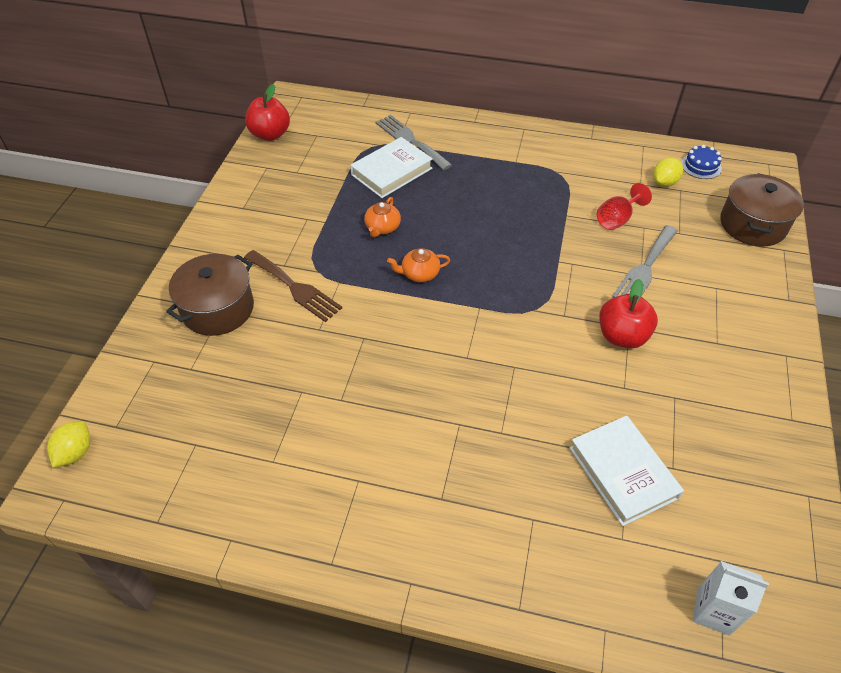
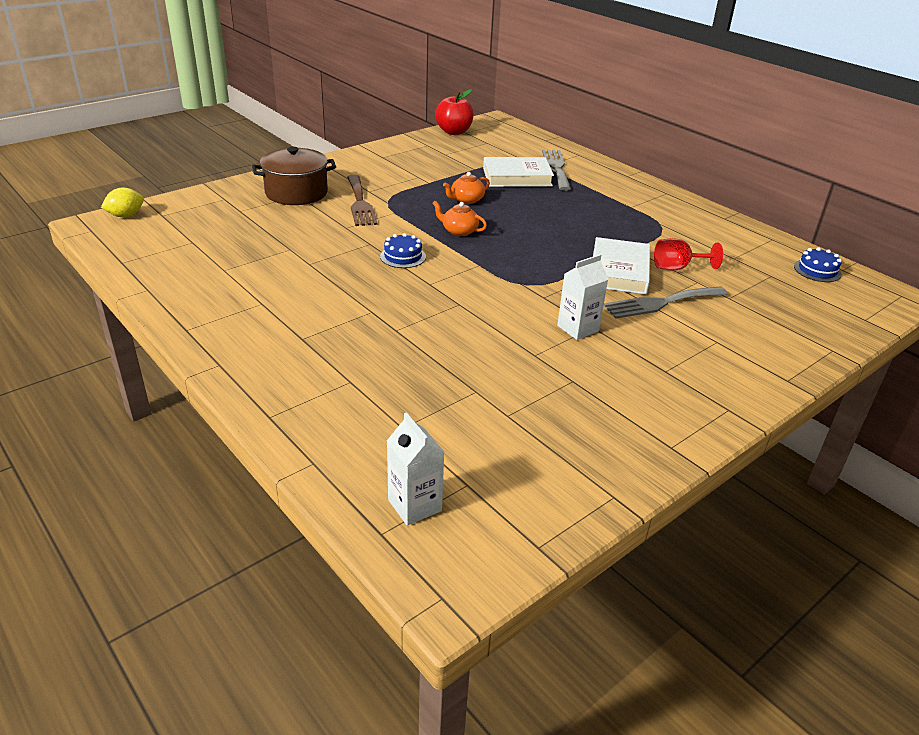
camera: 35 degrees right, 15 degrees down
(409, 337) = (403, 256): none -> blue cake
(622, 336) = (578, 328): red apple -> white carton
(623, 472) = (459, 396): white book -> white book (619, 271)
(664, 182) = (760, 266): yellow lemon -> none
(752, 224) = (820, 323): brown pot -> none

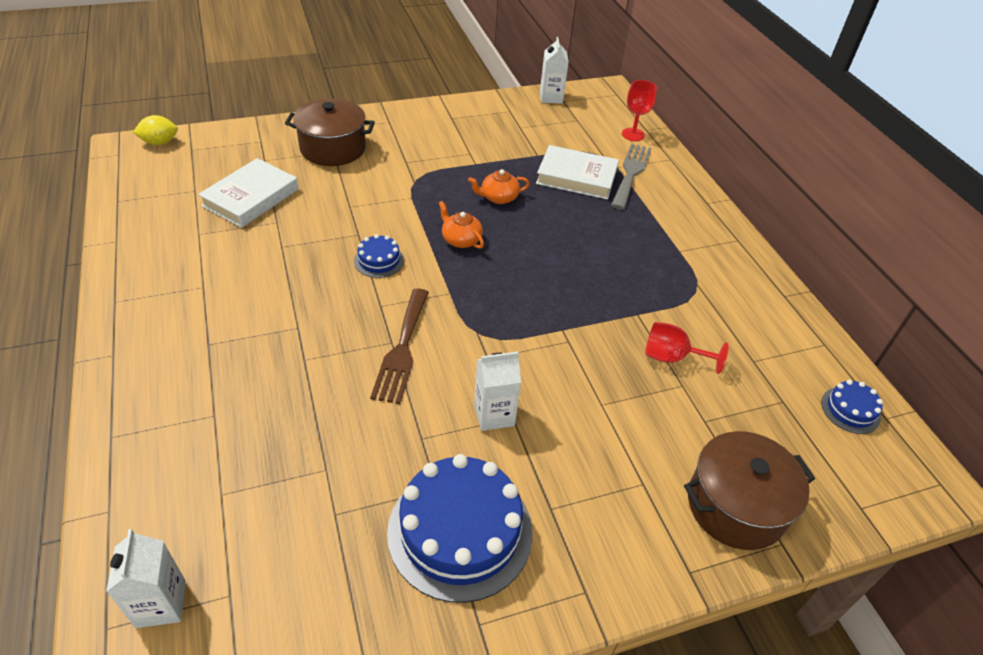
camera: 20 degrees right, 10 degrees up
(360, 203) = (385, 176): brown fork -> brown fork (402, 349)
(454, 132) = (551, 97): red apple -> white carton
(538, 144) = (633, 134): none -> red goblet
(612, 400) = (460, 531): none -> blue cake
(619, 271) = (599, 343): white book -> white book (251, 197)
(661, 303) = (615, 405): grey fork -> none
(787, 338) = (736, 505): none -> brown pot

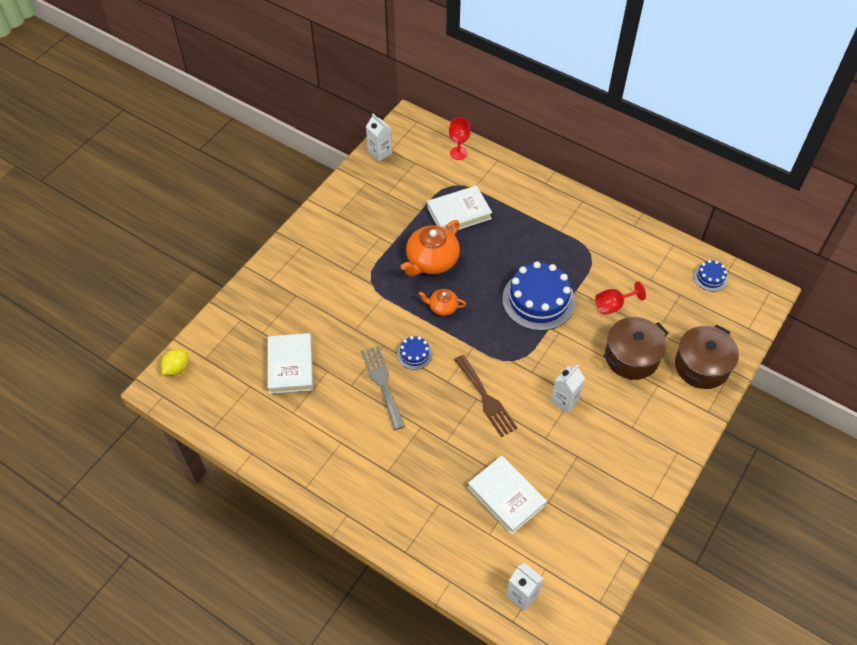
camera: 35 degrees left, 10 degrees up
(294, 467) = (506, 496): none -> white book
(333, 148) = (293, 293): brown pot -> brown pot (631, 357)
(460, 531) = (606, 467): blue cake -> blue cake (538, 300)
(498, 197) = (431, 261): orange teapot -> orange teapot, size x1.89
(631, 173) = (486, 188): grey fork -> grey fork (382, 383)

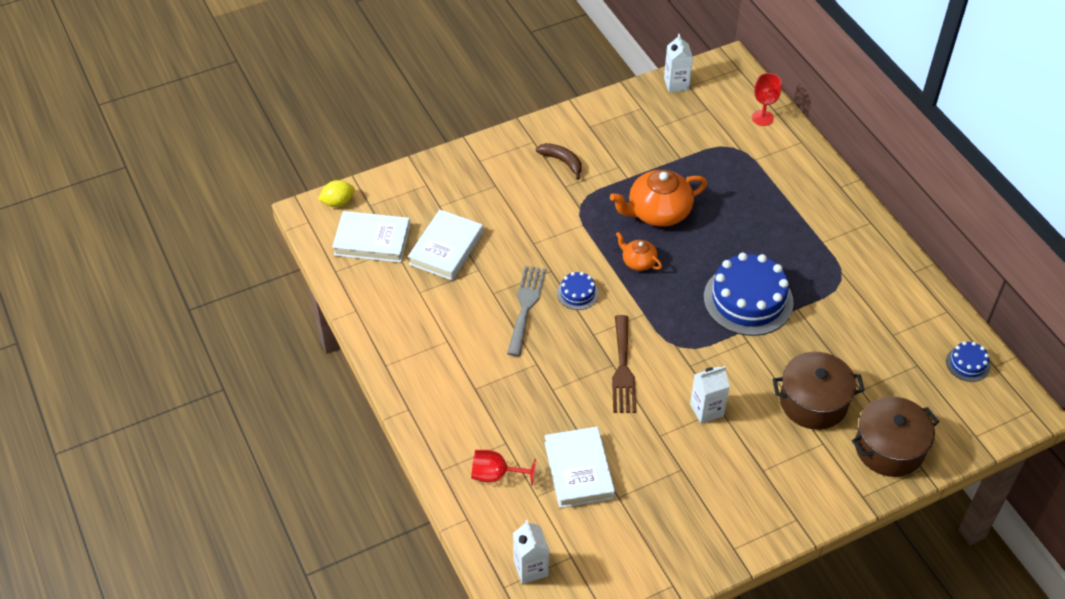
camera: 30 degrees right, 5 degrees down
(335, 252) = (562, 162): none -> brown banana
(459, 213) = (721, 177): white book -> white book (372, 240)
(613, 305) = (829, 342): red goblet -> red goblet (495, 475)

